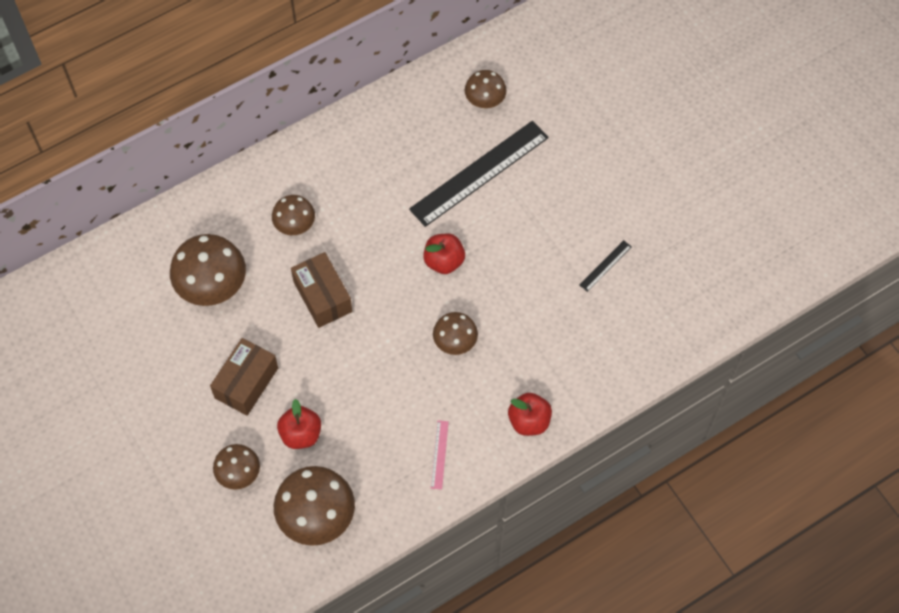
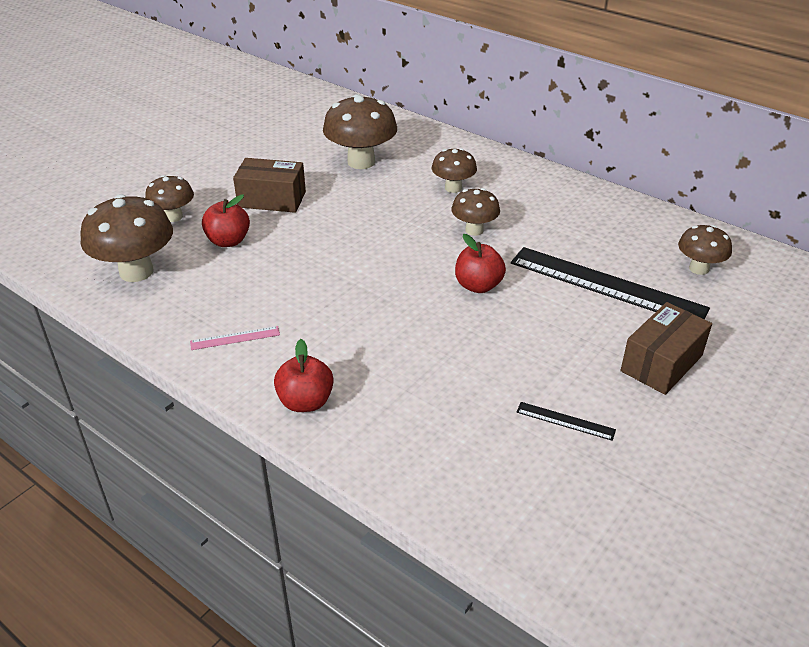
camera: 70 degrees right, 25 degrees down
(323, 297) = (387, 220): brown box -> brown box (661, 363)
(455, 343) = (382, 317): brown mushroom -> brown mushroom (474, 230)

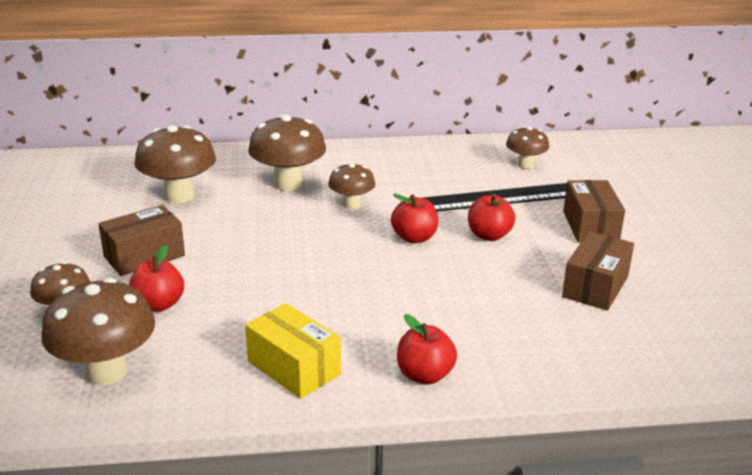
camera: 45 degrees left, 10 degrees down
(235, 338) = (293, 368): pink ruler -> yellow box
(453, 188) = (288, 184): brown mushroom -> brown mushroom, size x1.70
(546, 318) = (489, 235): none -> red apple
(565, 421) = (595, 286): black ruler -> brown box

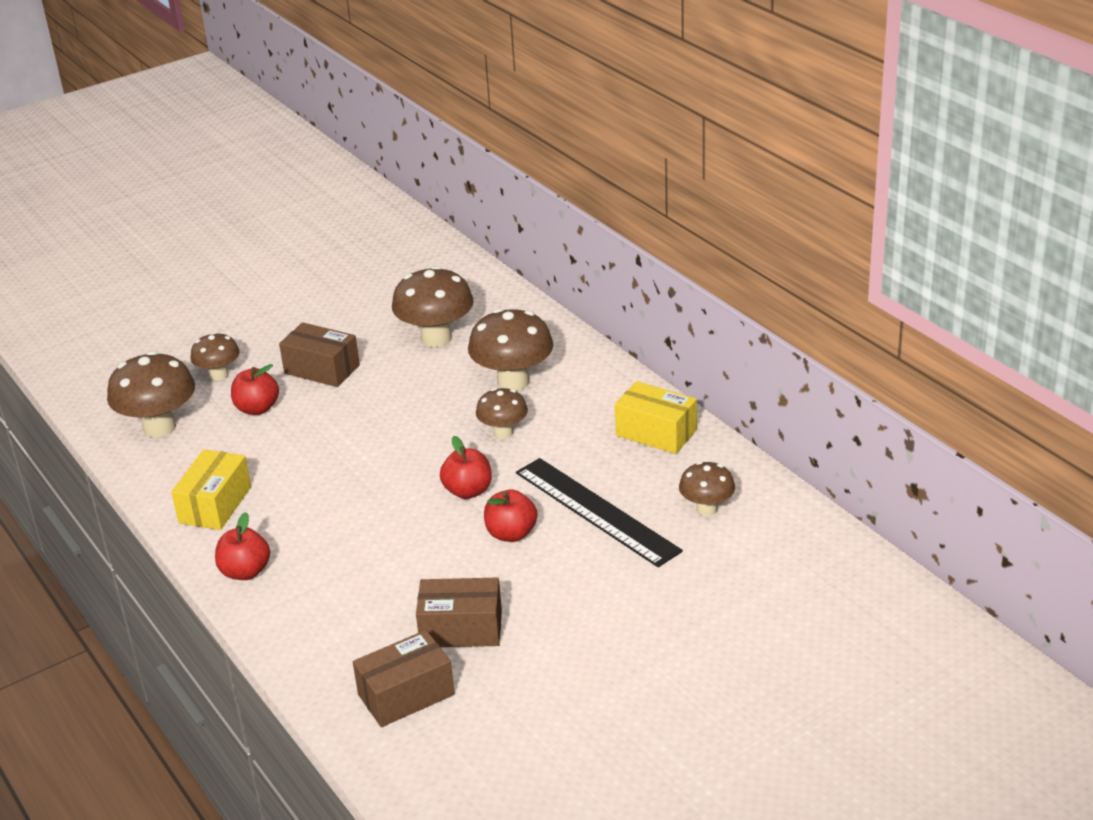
camera: 65 degrees right, 5 degrees up
(420, 156) = (656, 433): none -> yellow box
(590, 226) = (591, 595): brown box -> brown box (406, 695)

